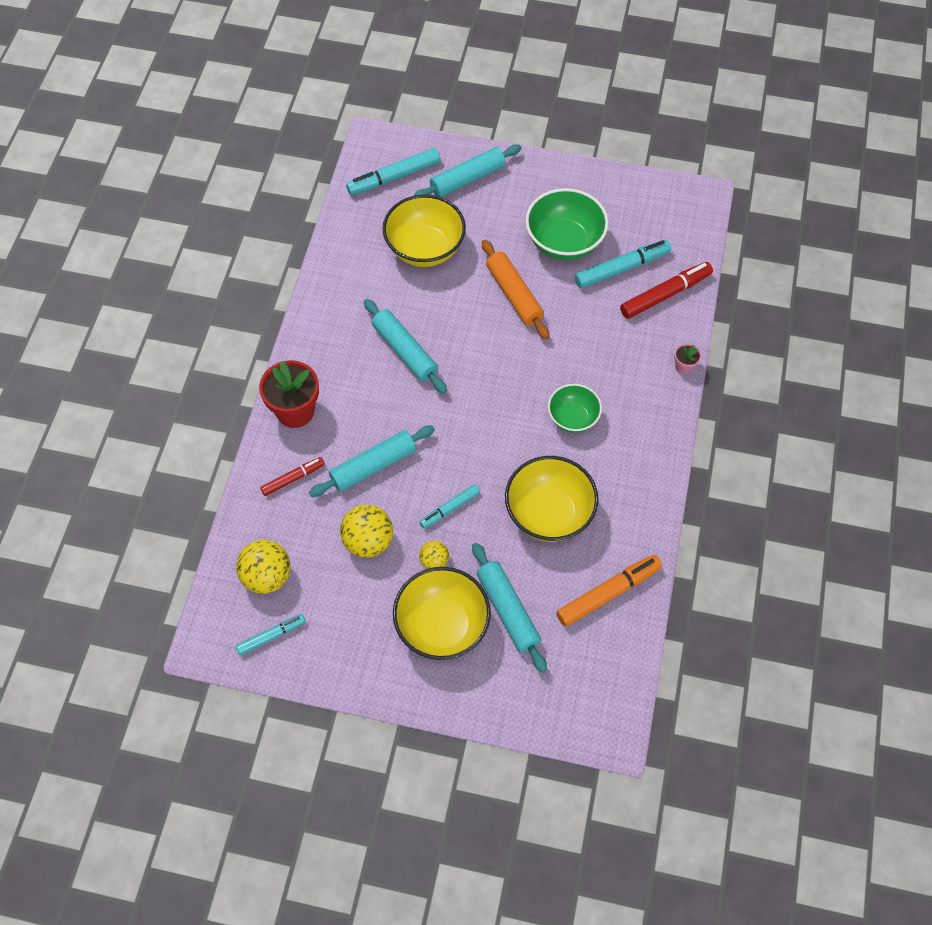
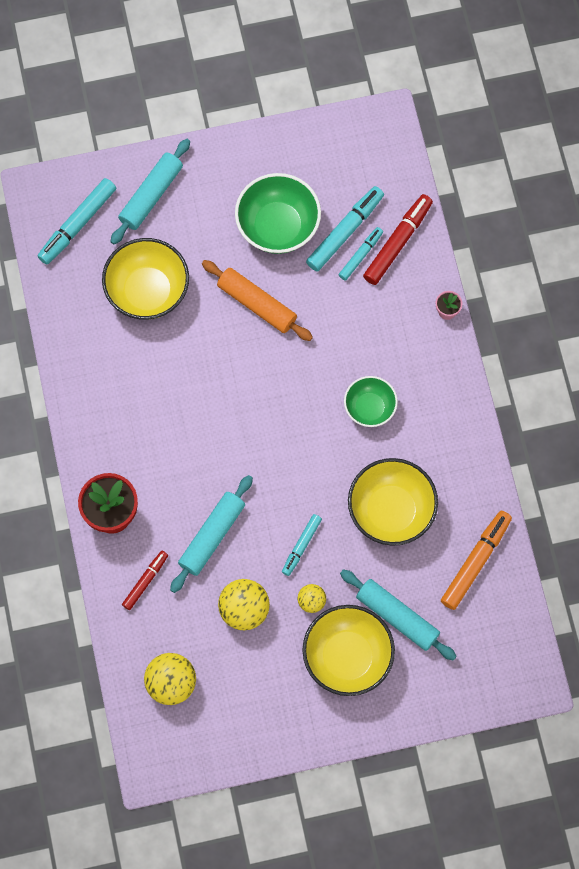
camera: 25 degrees left, 10 degrees up
(271, 636) = (204, 734): turquoise marker -> turquoise marker (360, 255)
(405, 351) = (183, 408): turquoise rolling pin -> none

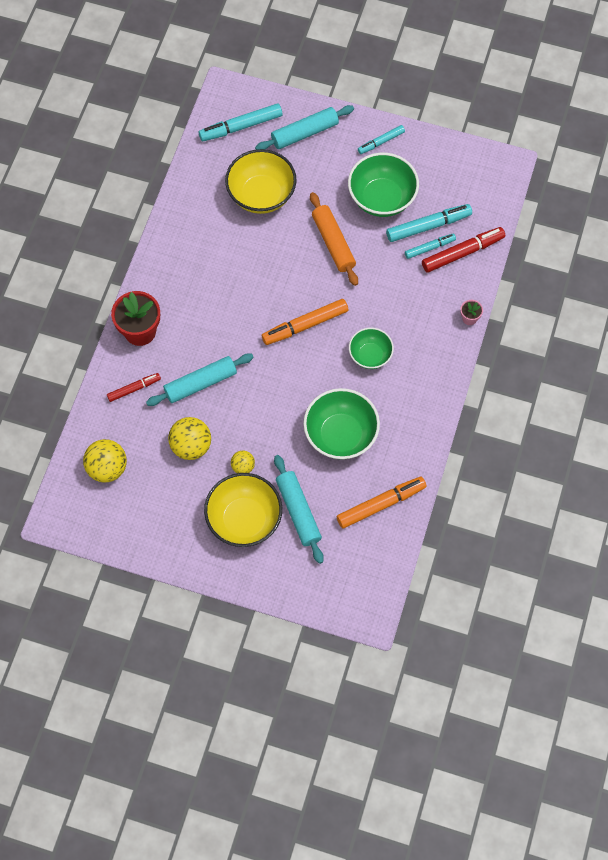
camera: 30 degrees right, 5 degrees down
(282, 412) = (305, 325): none -> orange marker
(301, 546) = (260, 424): turquoise marker -> turquoise marker (381, 142)
(391, 511) = (340, 435): yellow bowl -> green bowl

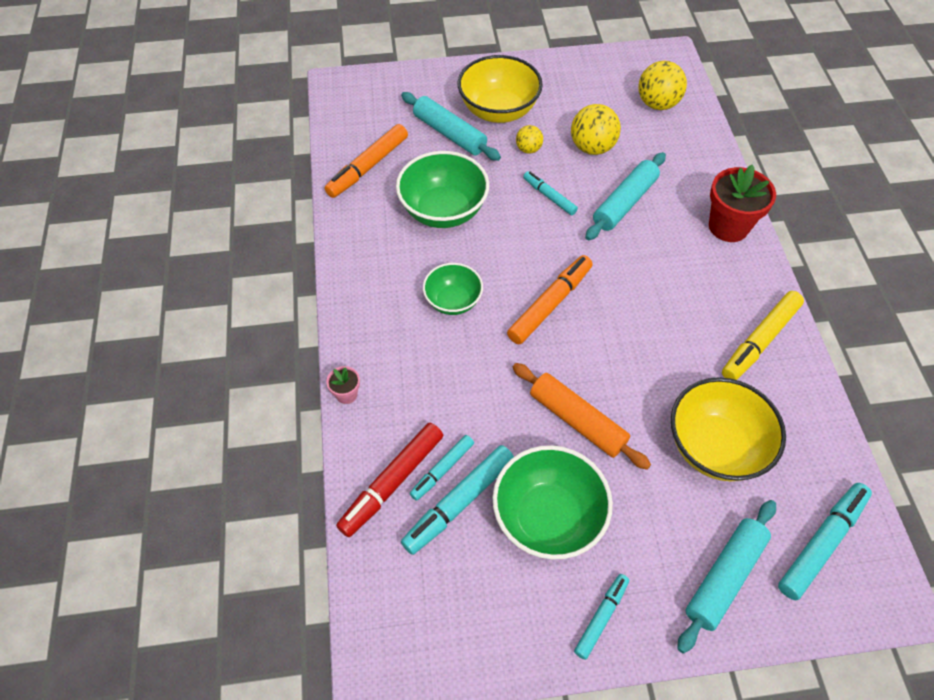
camera: 155 degrees right, 10 degrees down
(134, 389) = (688, 173): red marker -> none
(185, 243) = (760, 341): none -> yellow marker
(253, 413) = (549, 197): none -> turquoise marker

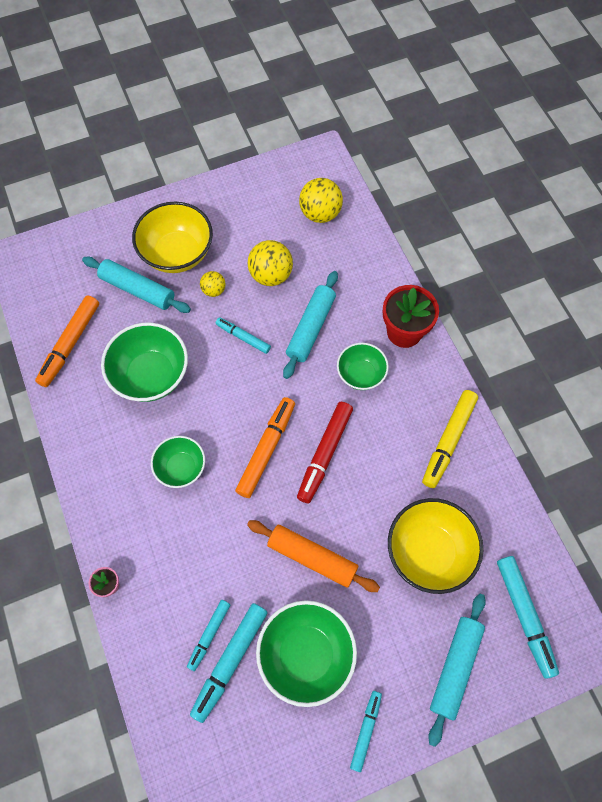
camera: 15 degrees left, 10 degrees up
(392, 483) = (169, 659): red marker -> red marker (325, 454)
(671, 256) = (361, 374): none -> green bowl
(821, 543) = (524, 616): turquoise marker -> turquoise marker turned 135 degrees clockwise

